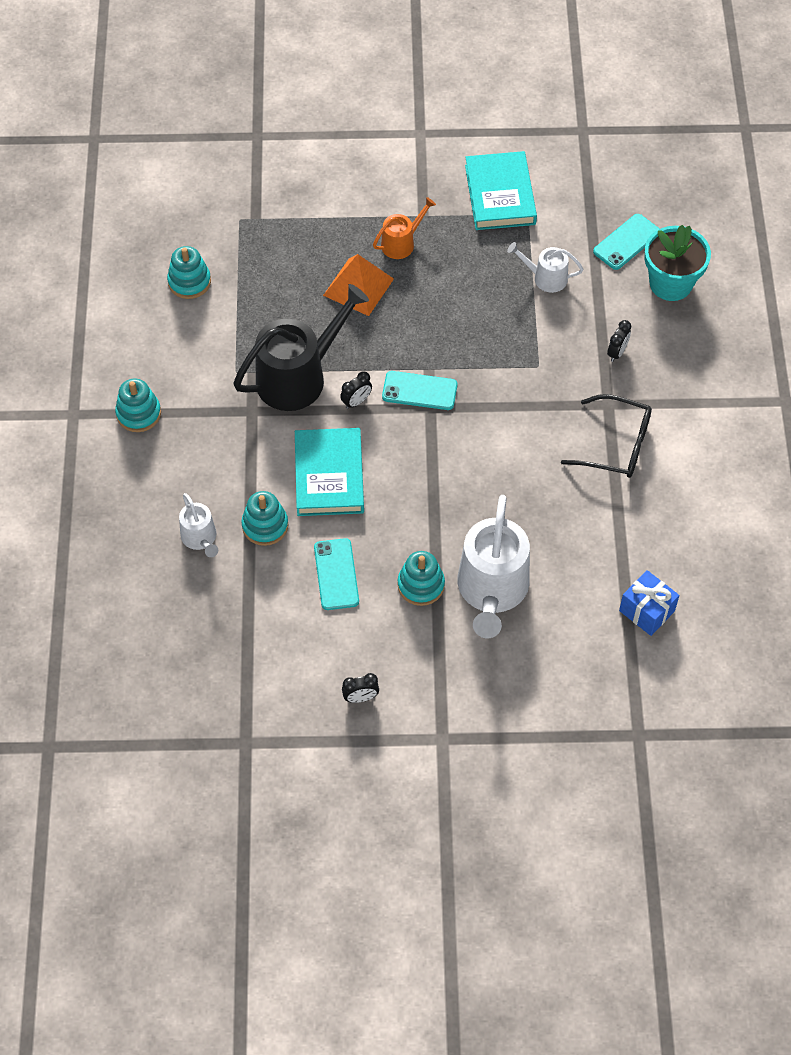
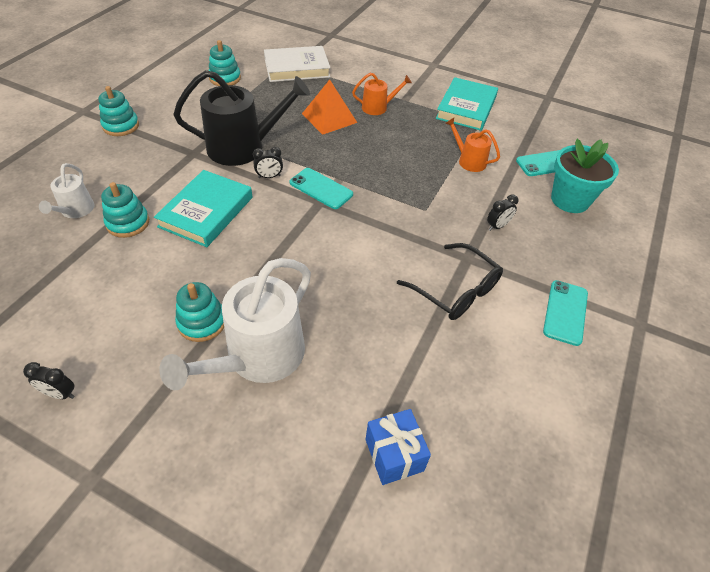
camera: 25 degrees right, 10 degrees down
(261, 222) = (297, 68): none -> white book
(336, 574) = (144, 281): turquoise phone -> turquoise phone (565, 312)
(546, 278) = (469, 161): white watering can -> orange watering can

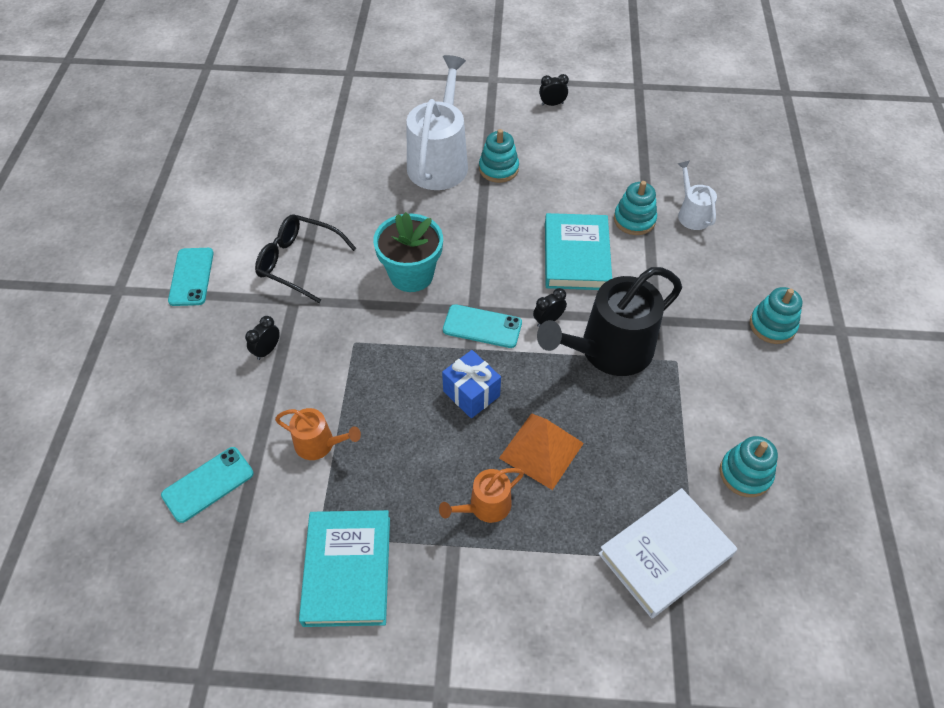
camera: 160 degrees right, 5 degrees up
(394, 455) = (316, 140): blue gift -> blue gift (471, 393)
(570, 200) = (177, 425): turquoise flower pot -> turquoise flower pot (411, 275)

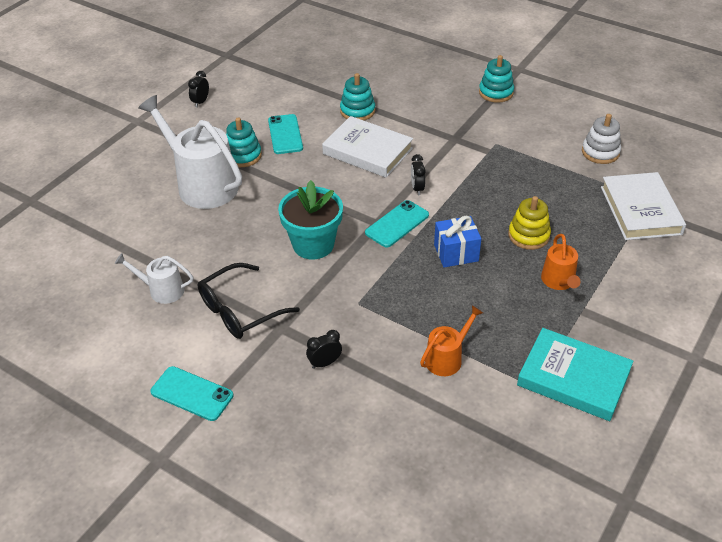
camera: 60 degrees left, 10 degrees down
(208, 484) = (443, 447): turquoise phone -> turquoise phone (285, 134)
(267, 350) = (325, 363): black clock -> black clock turned 90 degrees clockwise
(541, 450) = (528, 235): orange pyramid -> yellow stacking toy
(576, 256) = (368, 151): turquoise book -> white book
(609, 350) = (465, 170): black watering can -> none
(692, 214) = (375, 84): white watering can -> white watering can (162, 290)
(745, 474) = (600, 152): turquoise stacking toy -> white stacking toy

